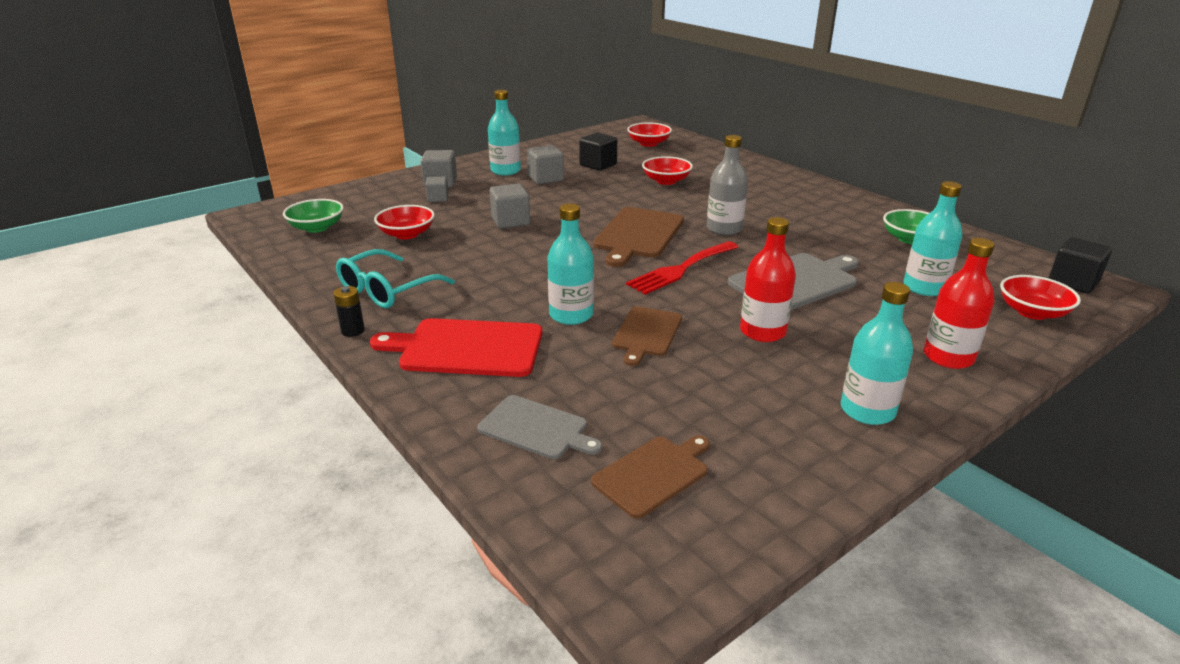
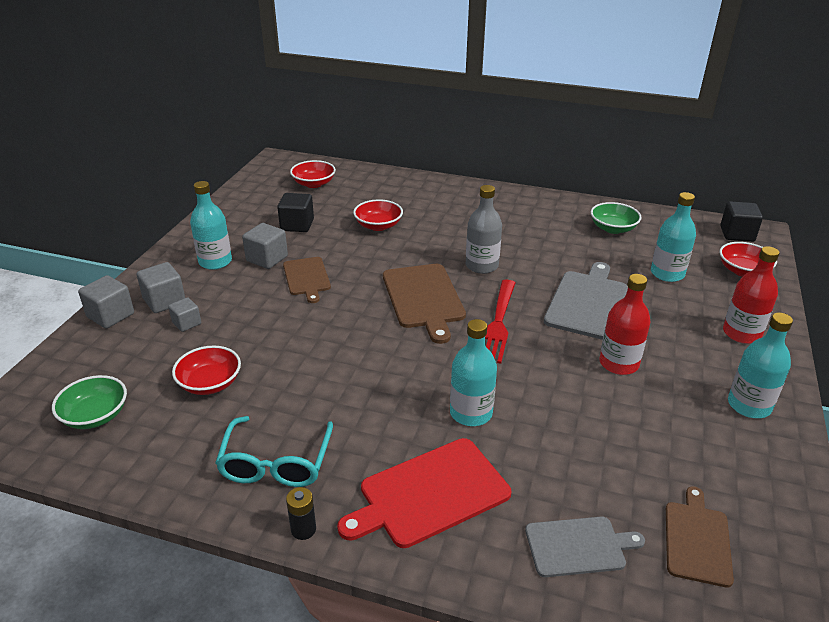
camera: 35 degrees left, 5 degrees up
(510, 221) = (295, 325): grey cube -> grey cube (110, 315)
(647, 333) = (546, 404): brown cutting board -> brown cutting board (307, 277)

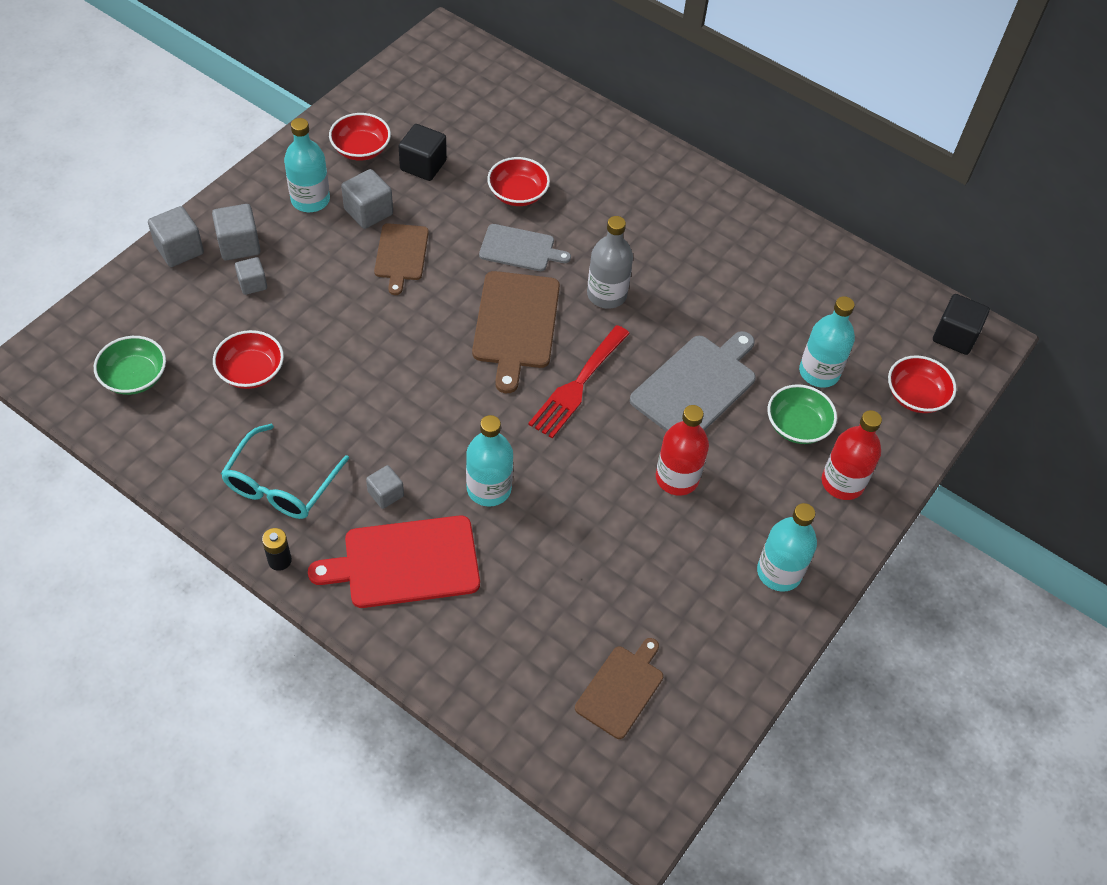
camera: 15 degrees right, 20 degrees up
(314, 184) = (472, 96): red bowl -> red bowl (361, 149)
(380, 443) = (385, 494): none -> grey cube
(578, 546) = (510, 658): grey cutting board -> grey cutting board (520, 248)
(613, 228) = (802, 281): green bowl -> green bowl (797, 425)

